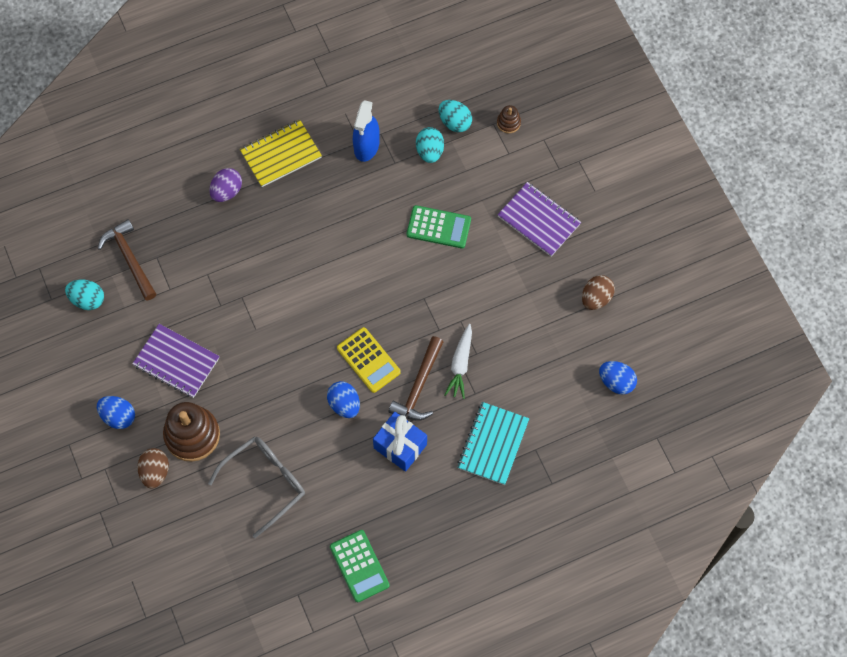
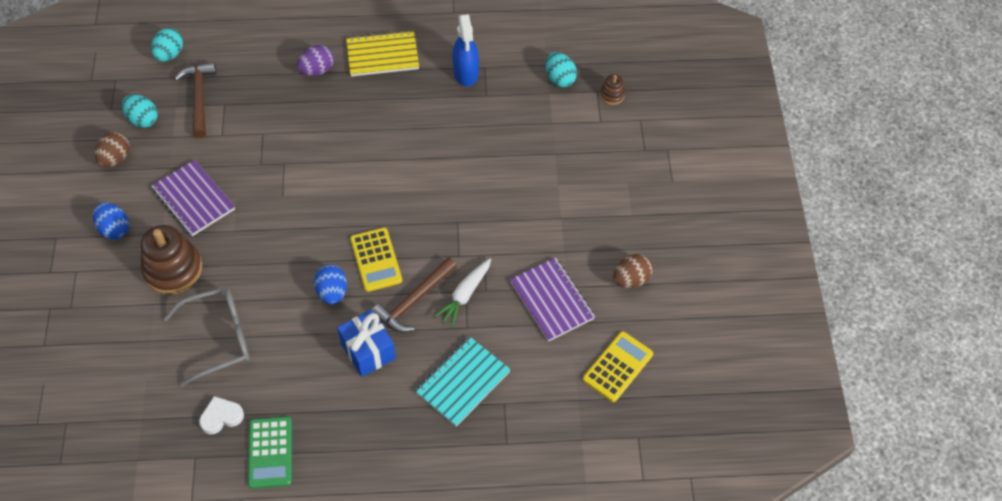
camera: 20 degrees right, 10 degrees down
(155, 472) = (120, 290): brown egg -> brown egg (115, 158)
(302, 551) = (221, 417): none -> white heart
(366, 146) = (466, 73): blue spray bottle -> blue spray bottle turned 45 degrees counterclockwise
(429, 151) = (524, 96): turquoise egg -> turquoise egg (169, 54)
(438, 227) = (501, 164): green calculator -> none
(539, 220) = (604, 189): purple notebook -> purple notebook (552, 300)
(616, 382) = (618, 367): blue egg -> yellow calculator

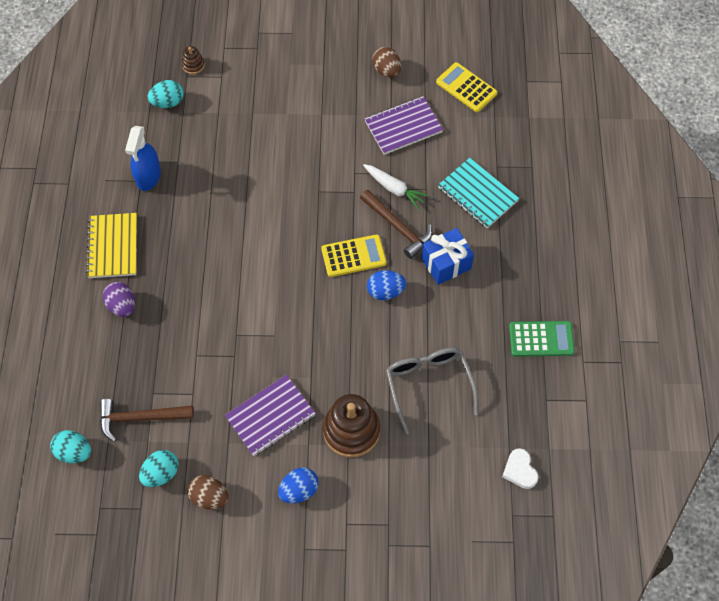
camera: 85 degrees left, 5 degrees up
(221, 417) = (507, 379): white heart -> white heart (519, 470)
(466, 73) = (148, 176): blue spray bottle -> blue spray bottle turned 105 degrees clockwise

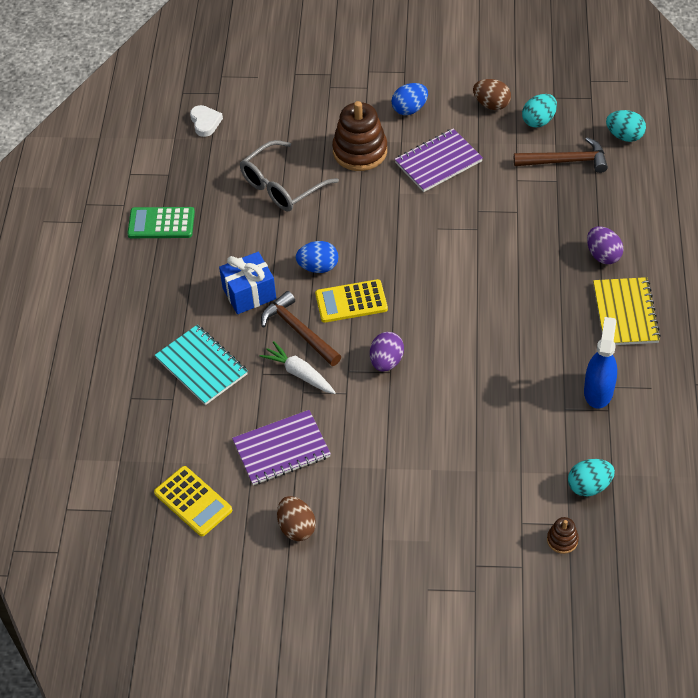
camera: 175 degrees left, 10 degrees down
(321, 200) = (386, 361): none -> purple egg
(428, 385) = (281, 186): grey glasses -> grey glasses turned 60 degrees clockwise

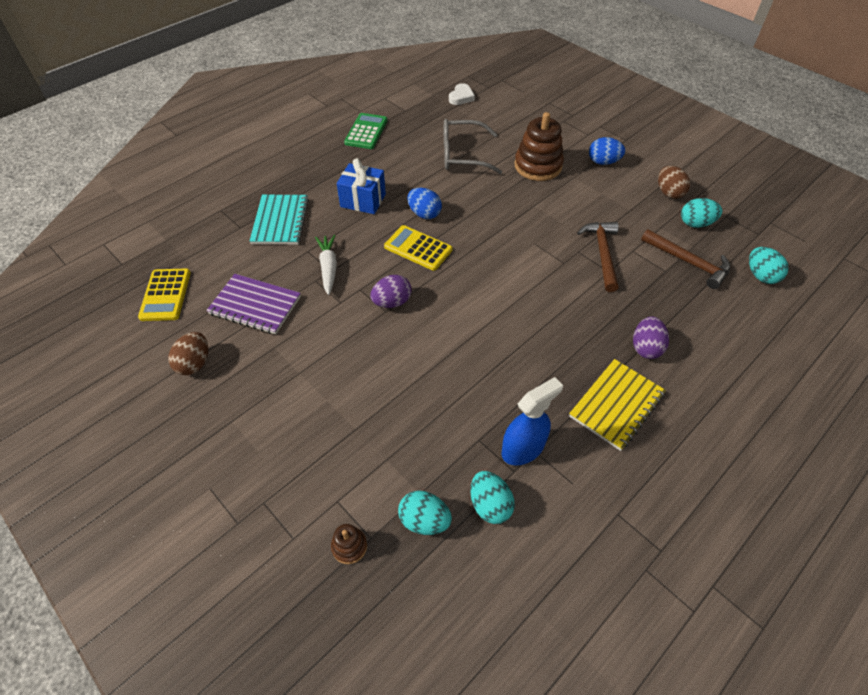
camera: 40 degrees right, 0 degrees up
(161, 223) = (366, 132): green calculator -> green calculator turned 60 degrees clockwise
(299, 331) = (362, 242): brown hammer -> brown hammer (602, 254)
(438, 162) = (585, 204): purple notebook -> none
(617, 443) = (490, 505): none -> turquoise egg

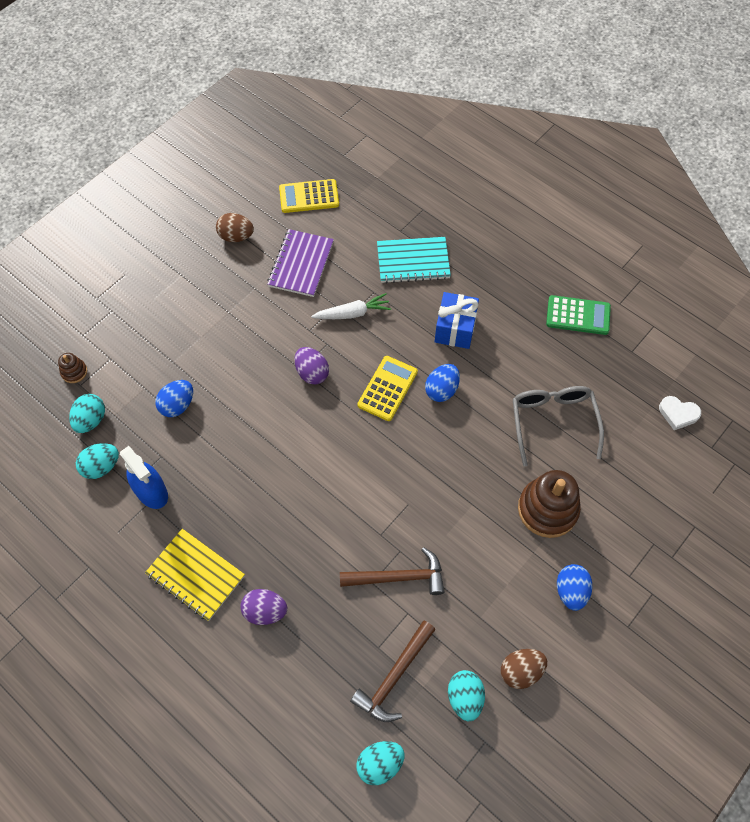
camera: 85 degrees right, 10 degrees up
(414, 423) = (177, 405): none -> blue egg

